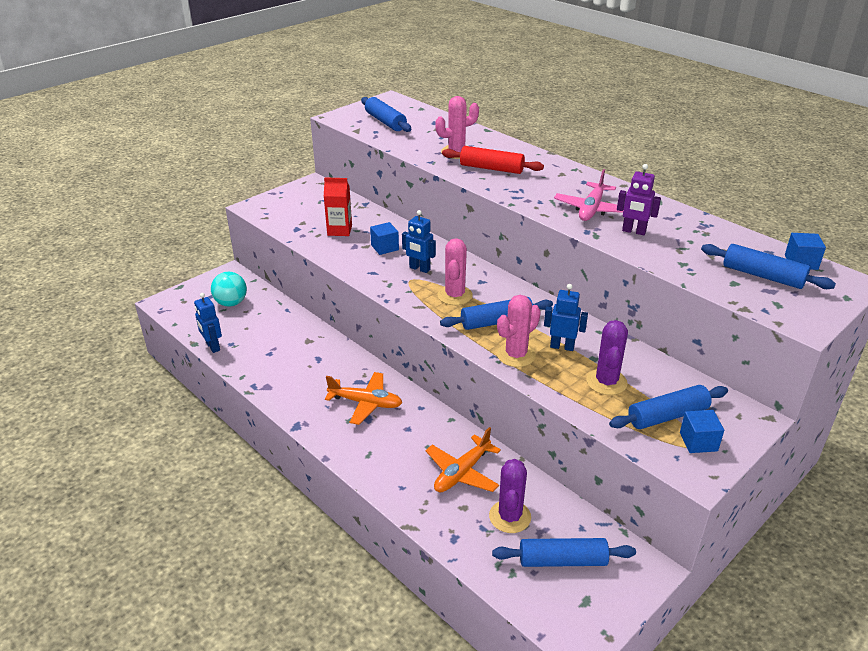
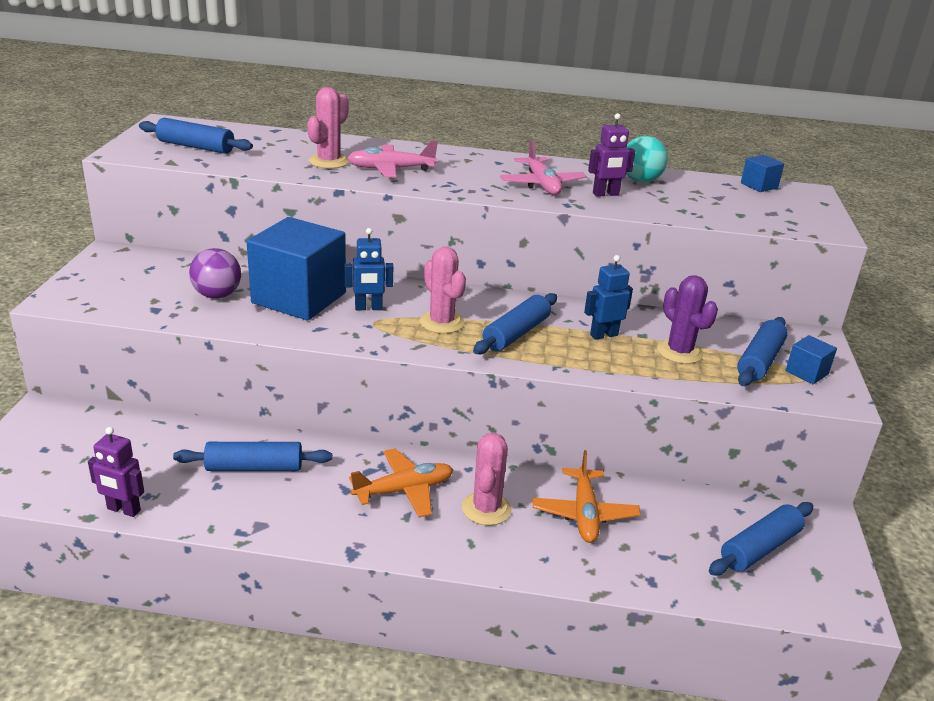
camera: 40 degrees left, 5 degrees down
(212, 347) = (123, 510): blue robot -> purple robot
(231, 303) = (88, 446): turquoise ball -> turquoise ball (640, 180)
(339, 230) = (217, 295): red carton -> purple ball
(385, 247) = (299, 298): blue cube -> blue cube, size x2.34
(491, 168) = (390, 169): red rolling pin -> pink plane
(510, 517) = (674, 533): purple cactus -> none
(516, 355) = (574, 358): pink cactus -> pink cactus (486, 509)
(763, 276) = (751, 203): blue rolling pin -> blue rolling pin (254, 467)

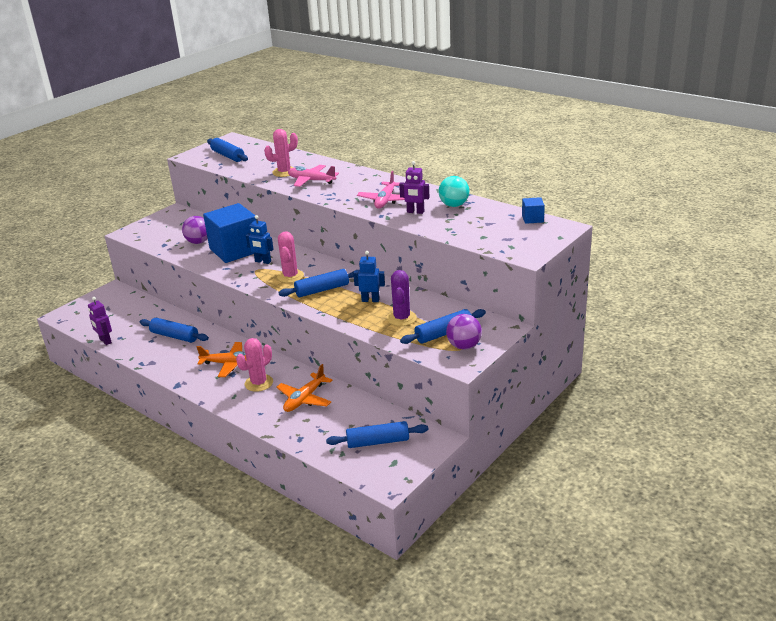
camera: 35 degrees right, 0 degrees up
(806, 372) = (464, 346): blue cube -> purple ball

